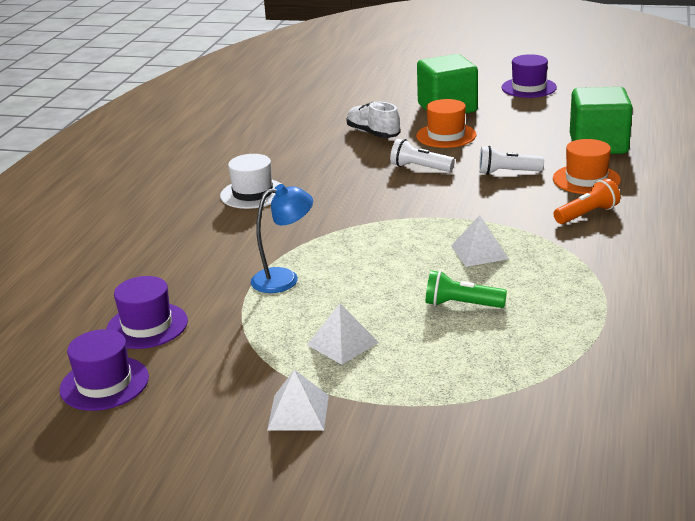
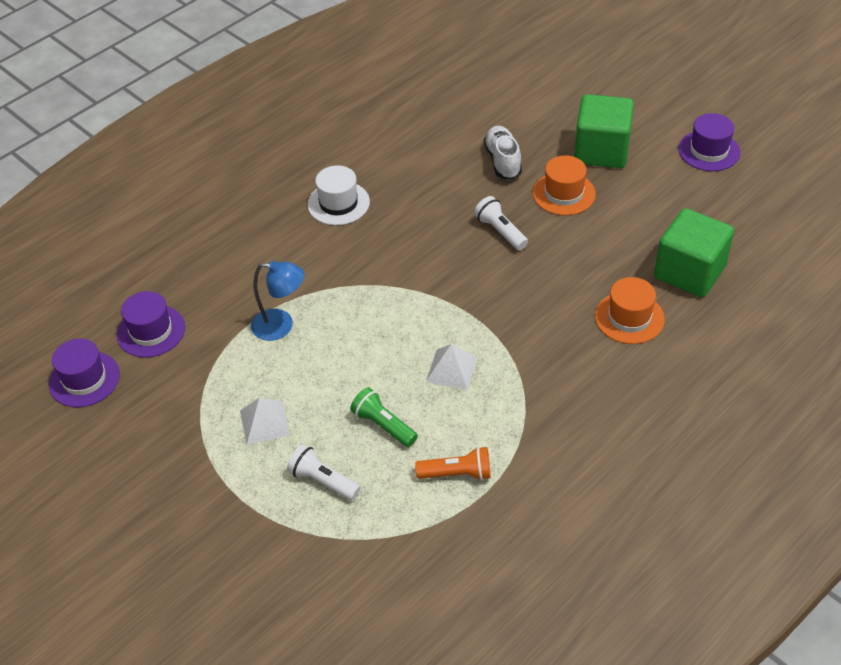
camera: 30 degrees right, 20 degrees up
(298, 412) = (182, 477): white pyramid -> none
(507, 172) = (569, 274): white flashlight -> white flashlight (323, 481)
(587, 214) = (584, 365): orange flashlight -> orange flashlight (457, 473)

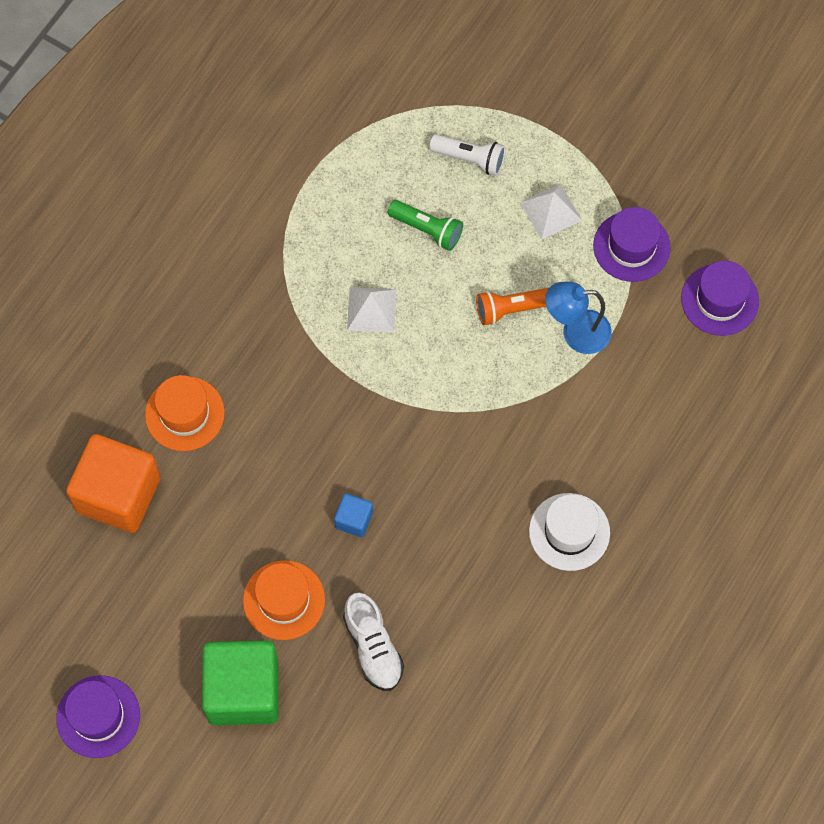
camera: 165 degrees right, 20 degrees up
(84, 379) = (763, 227): purple hat -> purple hat (631, 246)
(457, 473) = (340, 190): orange flashlight -> orange flashlight (511, 309)
(500, 231) = (354, 520): white flashlight -> blue cube
(689, 272) = (118, 494): green cube -> orange cube

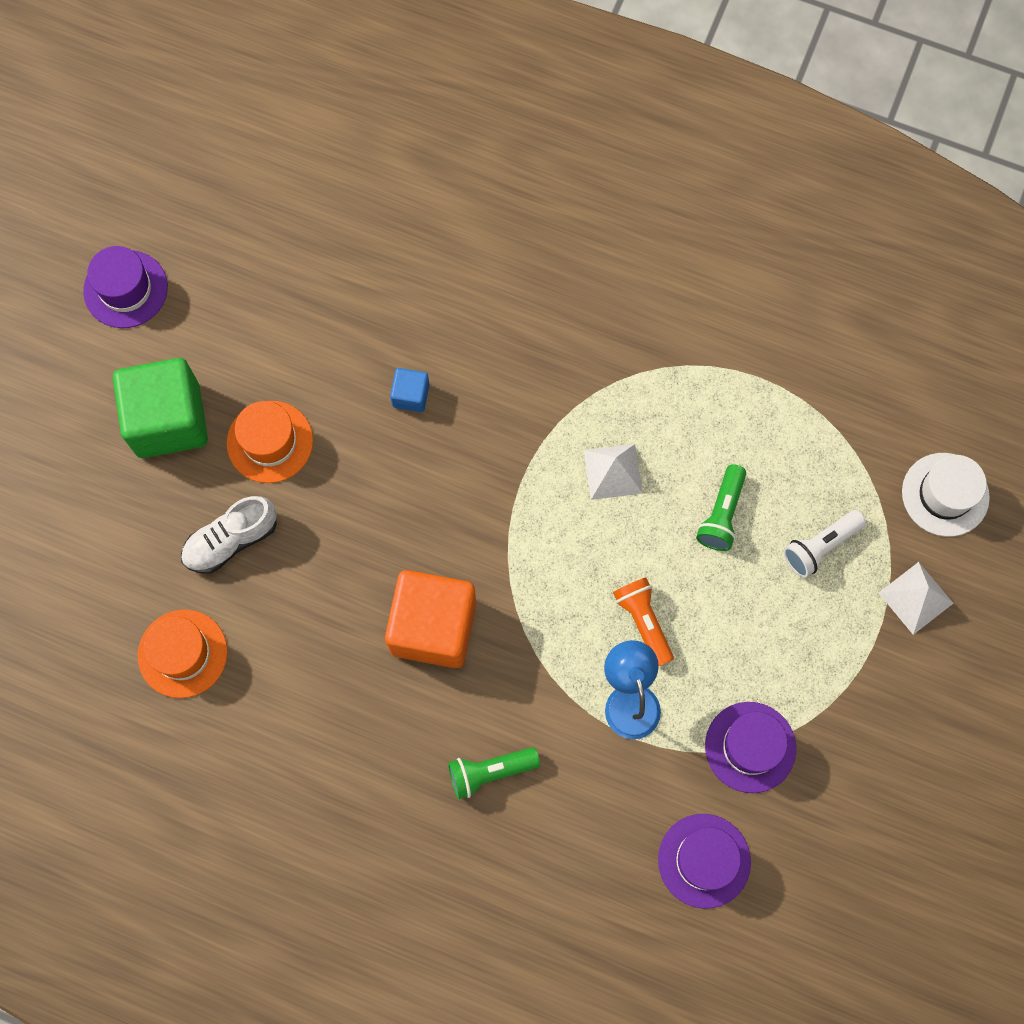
camera: 80 degrees right, 5 degrees up
(118, 494) = (359, 259): orange cube -> orange cube (433, 627)
(184, 413) = (457, 305): orange hat -> orange hat (182, 653)
(354, 520) = (368, 496): blue cube -> blue cube (411, 395)
(470, 159) = (820, 546): white flashlight -> white flashlight turned 45 degrees clockwise
(550, 211) = (775, 647): white pyramid -> white pyramid (916, 598)
(569, 532) = (390, 726): white hat -> white hat (945, 494)
(621, 455) = (490, 772): none -> green flashlight

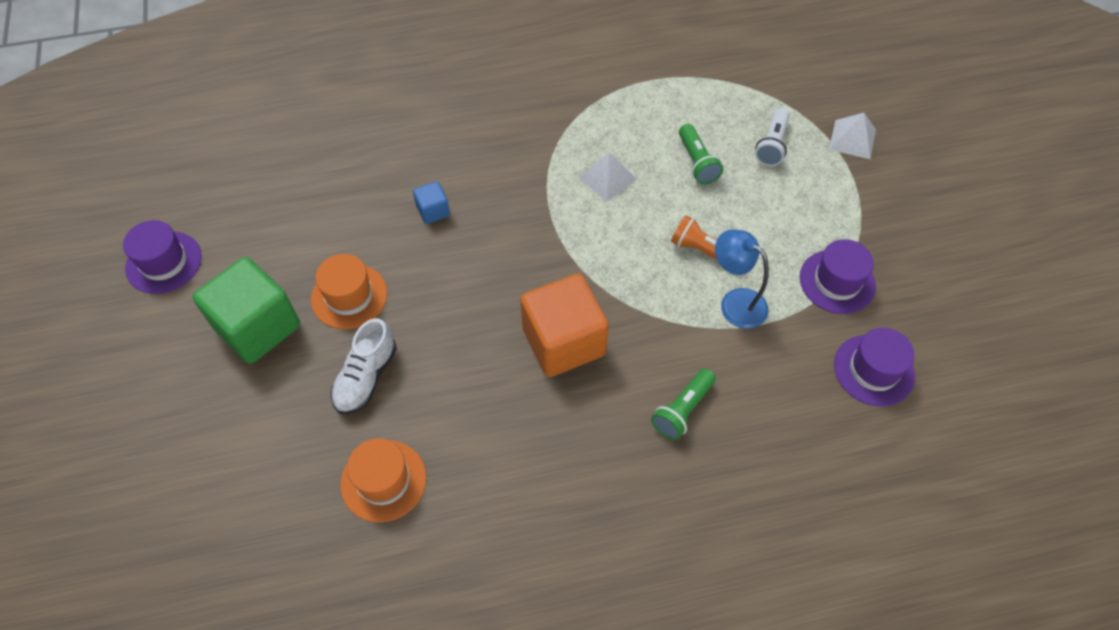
camera: 35 degrees left, 15 degrees down
(945, 494) = (816, 78): white hat -> none

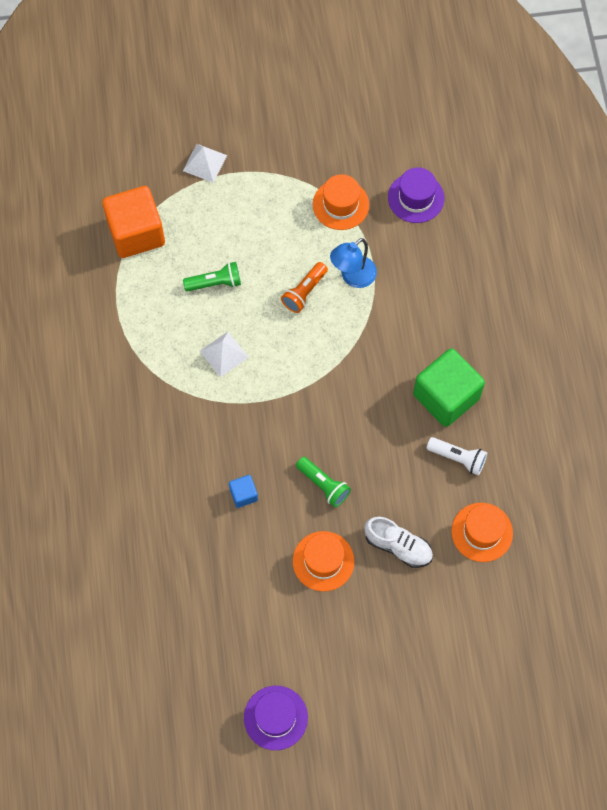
camera: 85 degrees left, 10 degrees up
(258, 327) = (346, 632): green cube -> green cube (446, 396)
(563, 342) = (377, 401): orange cube -> orange cube (136, 233)
(682, 410) = (439, 327): green flashlight -> green flashlight (323, 485)
(772, 145) = (203, 223): white flashlight -> white flashlight (457, 458)
(837, 281) = (340, 204): purple hat -> orange hat

